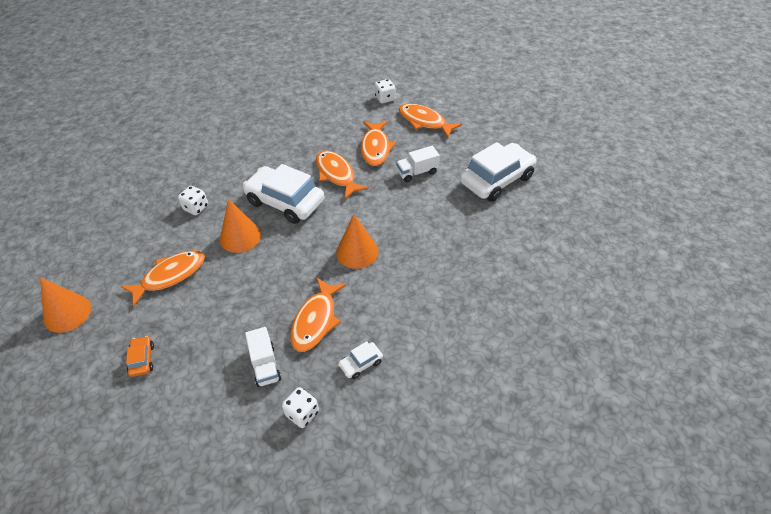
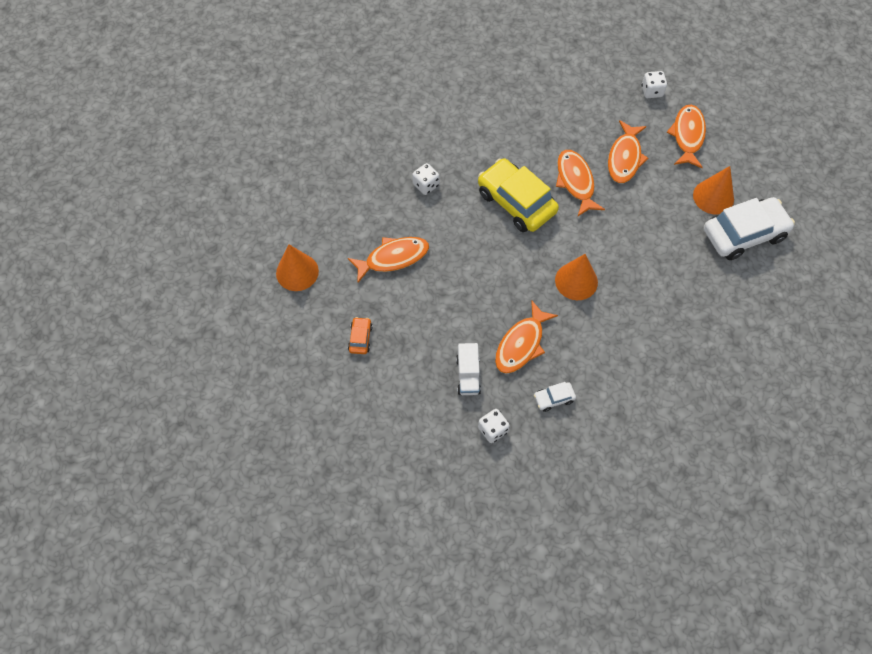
camera: 15 degrees right, 15 degrees up
(240, 237) = (465, 232): orange cone -> orange cone (713, 197)
(285, 202) = (516, 202): white car -> yellow car
(417, 172) = (661, 202): white truck -> none
(424, 121) = (687, 136): orange fish -> orange fish turned 45 degrees clockwise

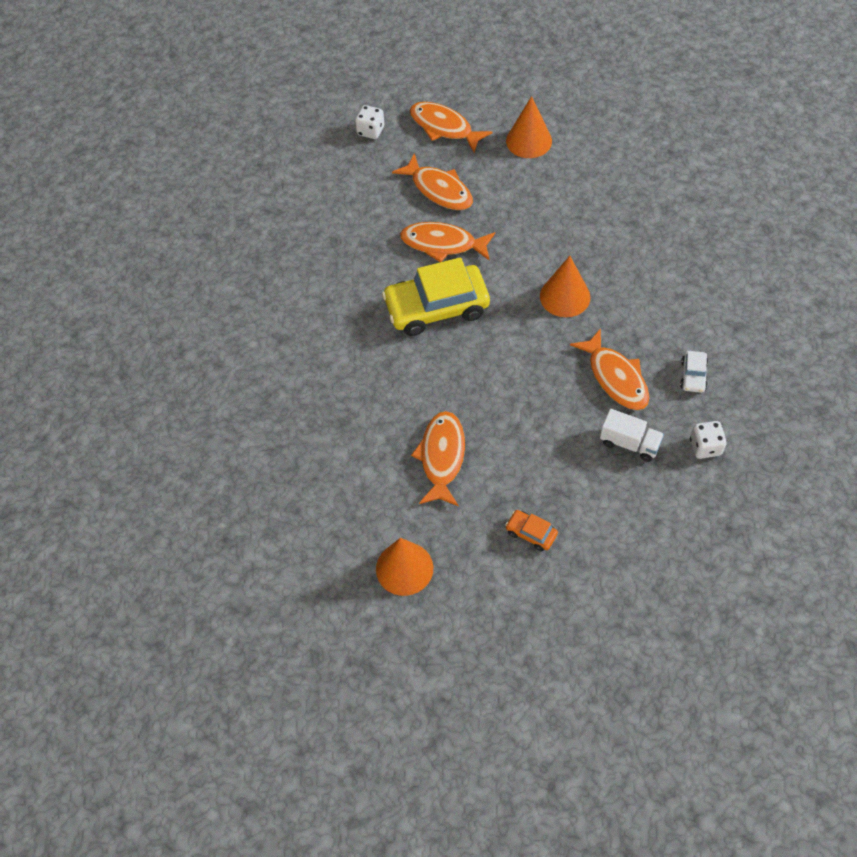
camera: 60 degrees left, 5 degrees down
(426, 185) = (362, 384): white dice -> none
(743, 234) = (584, 137): white car -> none

